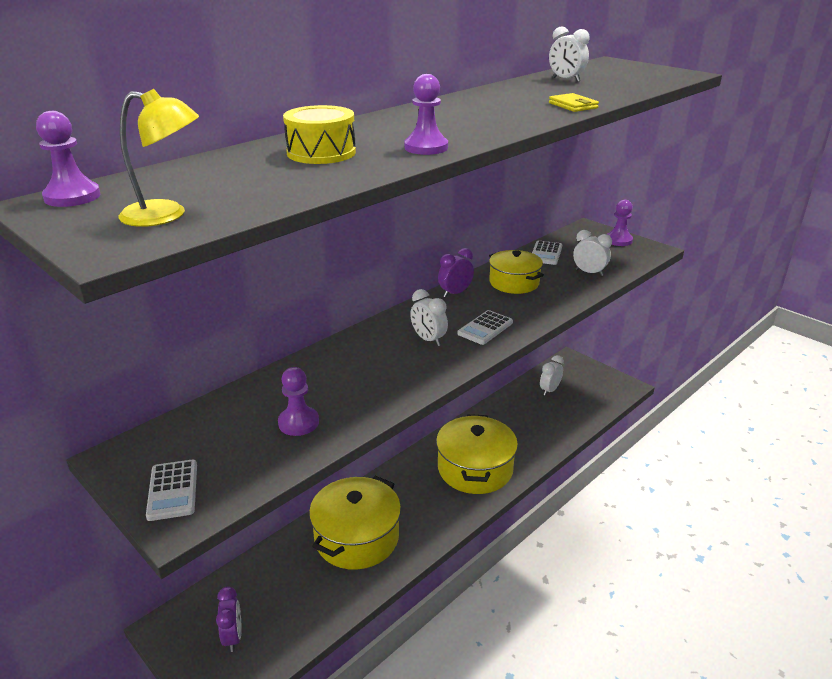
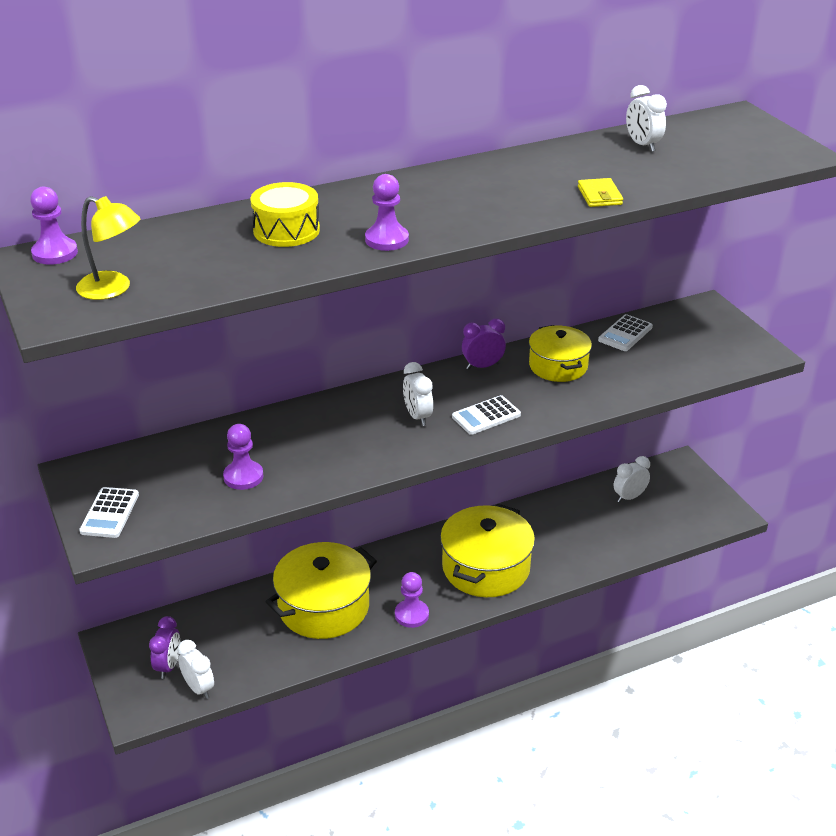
camera: 20 degrees right, 5 degrees up
(589, 272) = (657, 370): white clock -> white clock (199, 688)
(618, 240) = (731, 332): purple pawn -> purple pawn (411, 615)

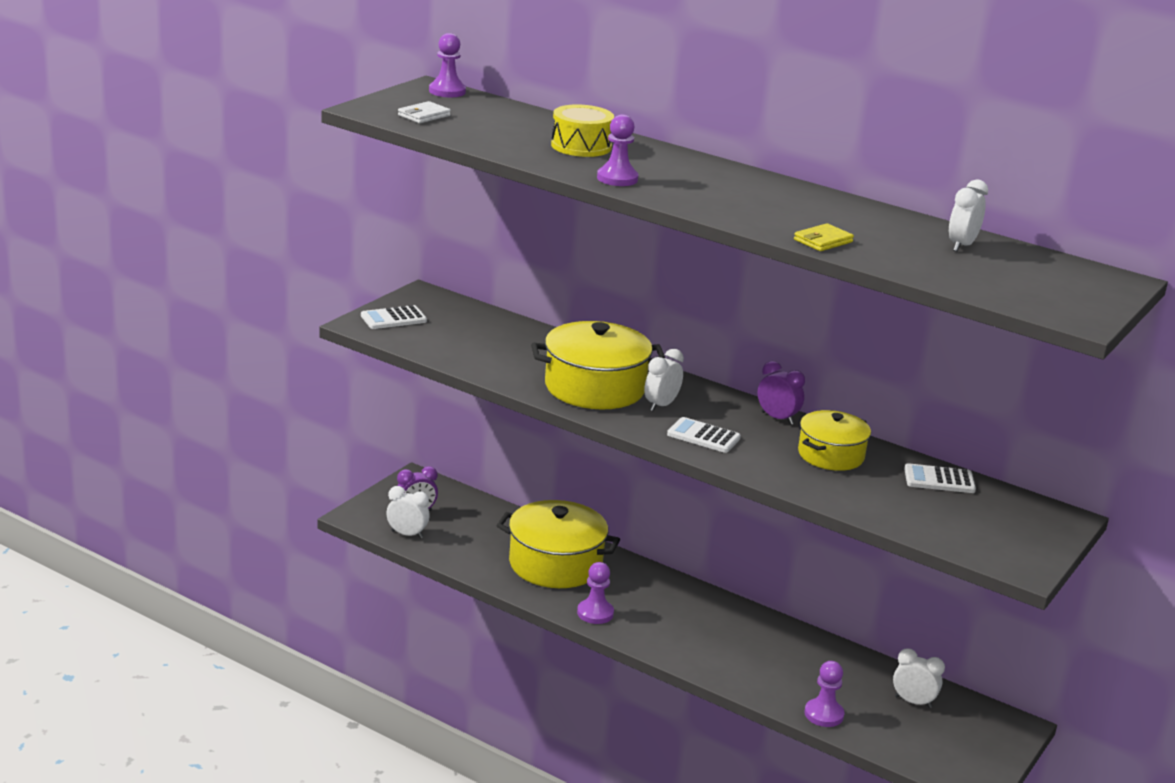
camera: 55 degrees right, 10 degrees down
(113, 289) = (424, 115): yellow lamp -> white wallet
(199, 688) = (407, 534): white clock -> white clock turned 90 degrees counterclockwise
(243, 476) = (492, 354): purple pawn -> purple pawn (824, 714)
(486, 568) = (701, 637): yellow pot -> yellow pot (594, 388)

